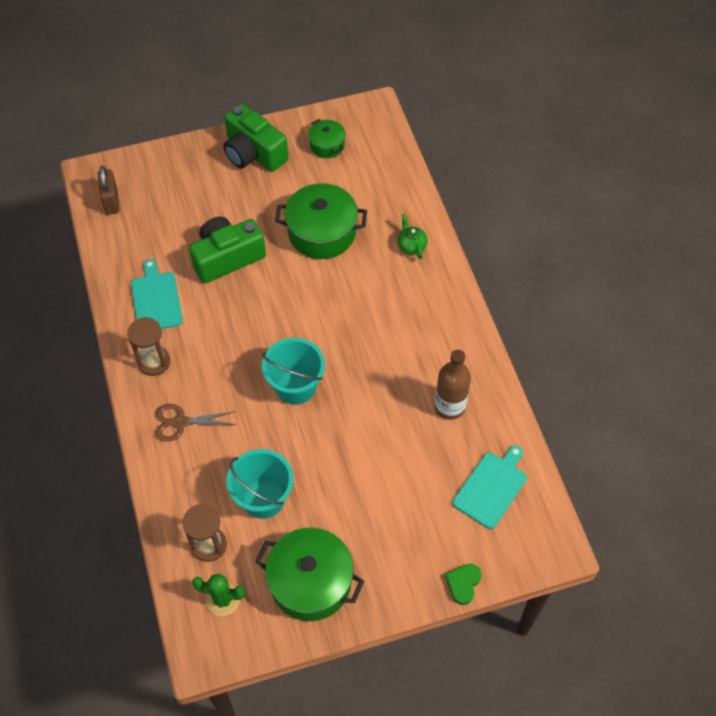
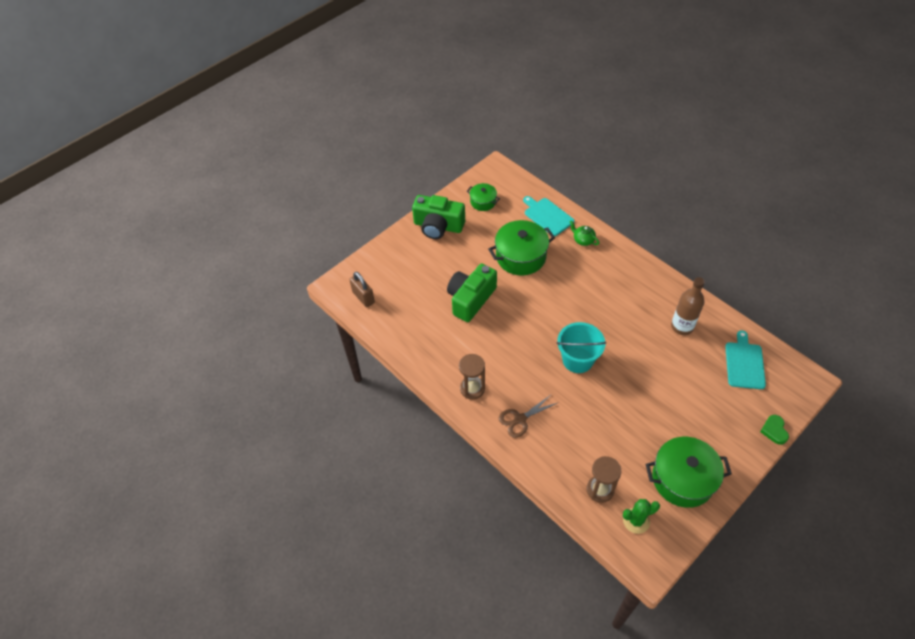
camera: 25 degrees left, 5 degrees down
(156, 299) = (443, 347): turquoise cutting board -> turquoise cutting board (547, 216)
(263, 498) = (611, 441): turquoise bucket -> none

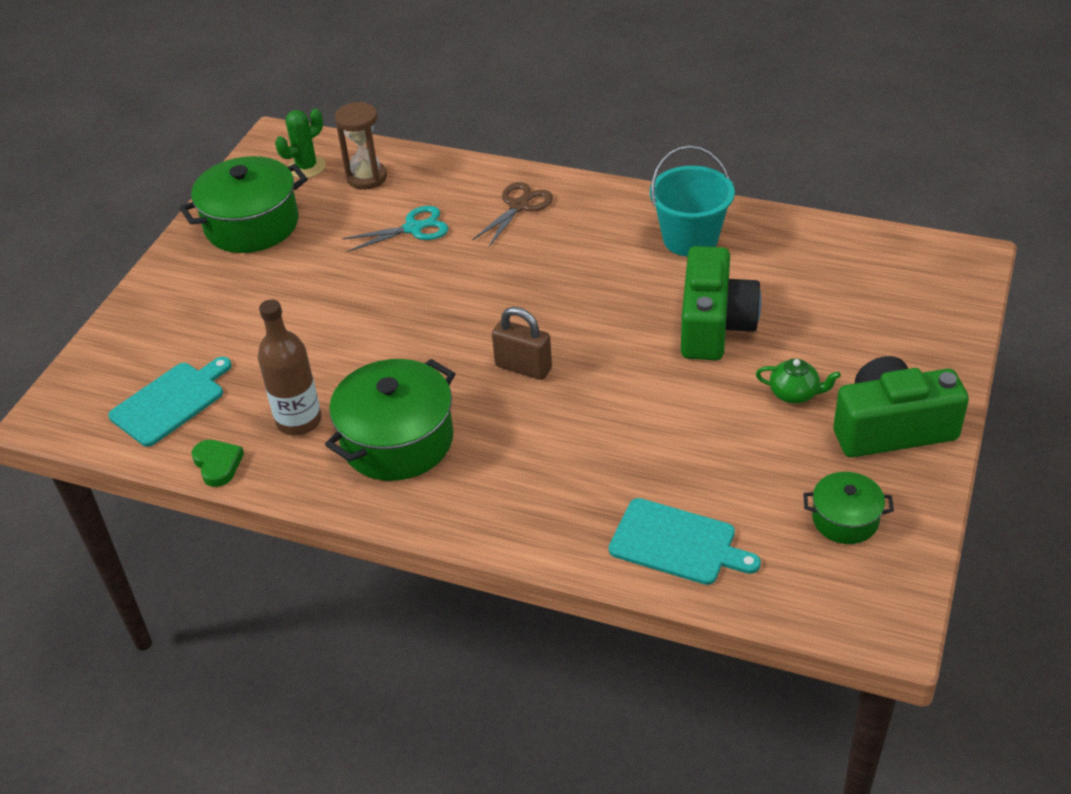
camera: 155 degrees right, 10 degrees down
(363, 297) = (901, 260): brown padlock -> brown padlock (523, 367)
(472, 388) = (615, 214): brown hourglass -> none
(521, 256) = (676, 432): green pot -> green pot (397, 440)
(577, 360) = (469, 305): turquoise bucket -> turquoise bucket (690, 239)
(583, 240) = (566, 517): green teapot -> green teapot (795, 393)
(586, 429) = (413, 228): none -> turquoise scissors
(744, 363) = (170, 402): turquoise cutting board -> turquoise cutting board turned 120 degrees counterclockwise
(774, 430) = (114, 324): green heart -> green heart (217, 464)

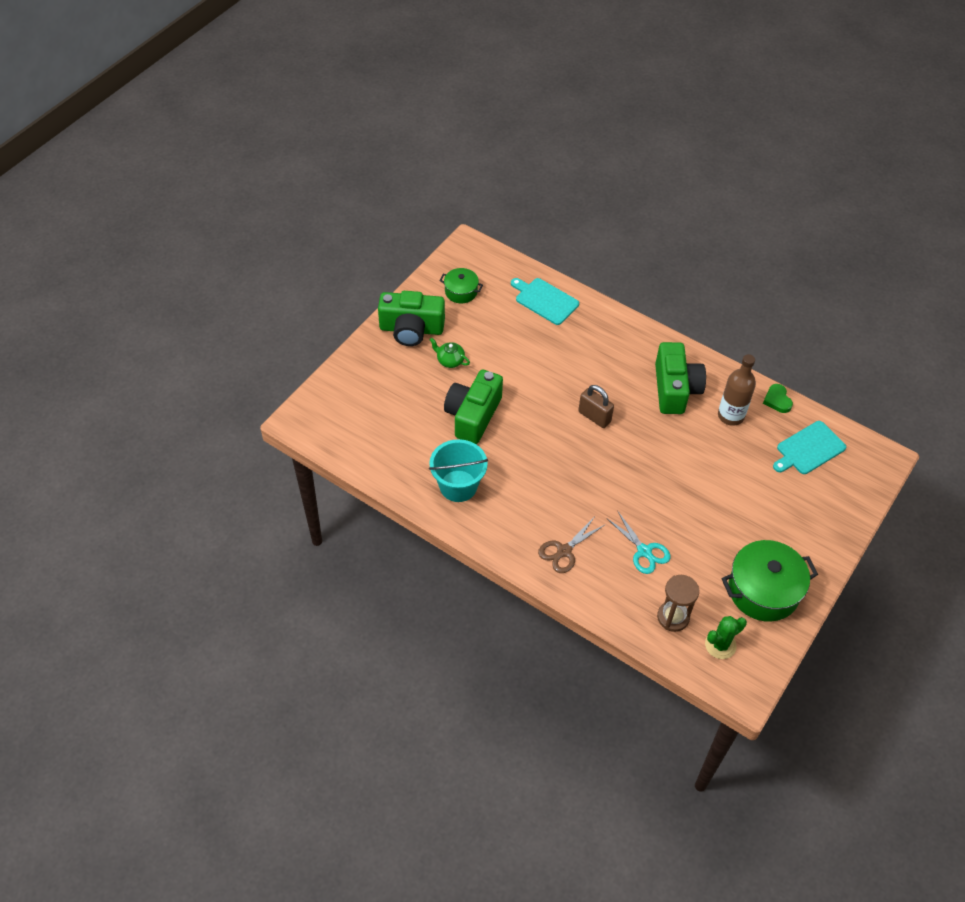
camera: 170 degrees left, 10 degrees up
(397, 440) = (675, 389): green pot -> green camera
(413, 228) = (644, 551): turquoise scissors -> turquoise scissors turned 120 degrees counterclockwise

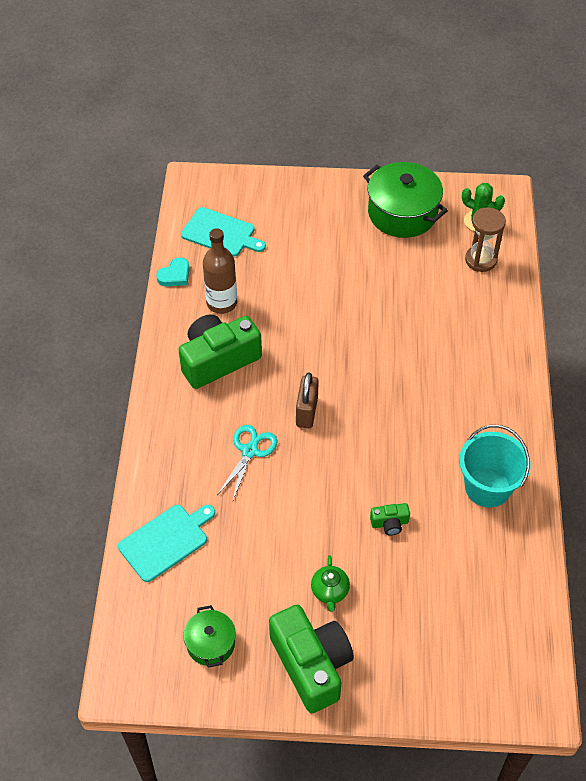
camera: 120 degrees left, 0 degrees up
(473, 415) = (389, 523): green camera -> green camera, size x0.43
(545, 300) = (166, 541): turquoise cutting board -> turquoise cutting board turned 135 degrees counterclockwise
(564, 551) = (484, 363): brown scissors -> none
(644, 551) = (433, 305): turquoise scissors -> turquoise scissors (250, 451)
(777, 400) = (175, 275): green heart -> turquoise heart

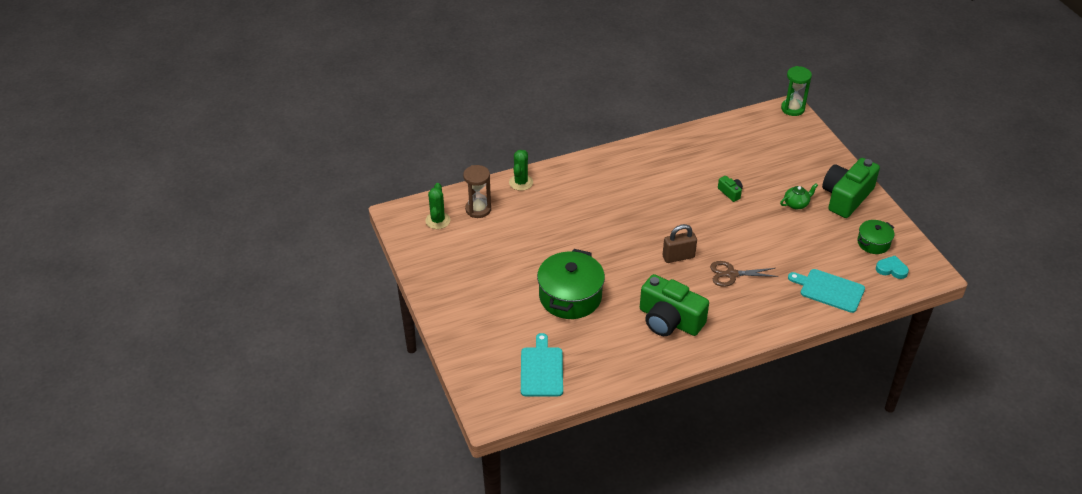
camera: 115 degrees left, 10 degrees down
(175, 275) = (606, 381): turquoise heart -> turquoise heart (891, 269)
(221, 303) = (614, 339): brown bottle -> none
(250, 451) = (731, 274): turquoise scissors -> brown scissors
(402, 213) = (453, 265): green pot -> green pot (570, 297)
(487, 487) = (671, 159): turquoise bucket -> none
(510, 313) = (521, 182): none -> green cactus
(539, 710) = (792, 109): none -> green hourglass

